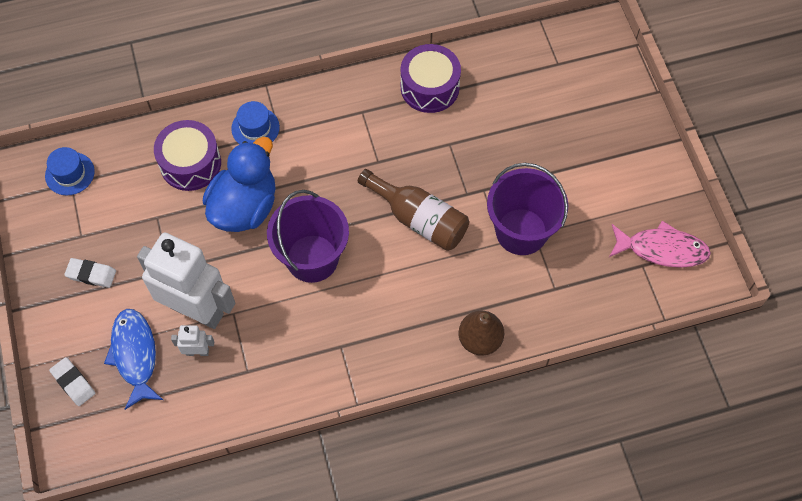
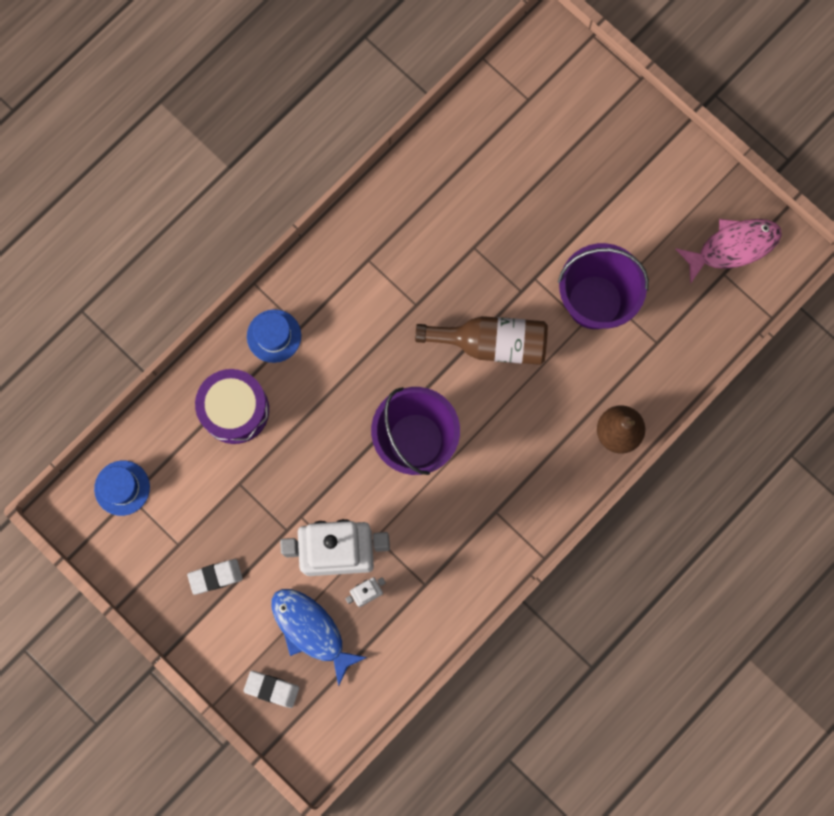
camera: 30 degrees left, 15 degrees up
(245, 207) = (317, 425): blue duck -> none
(429, 87) = (418, 195): purple drum -> none

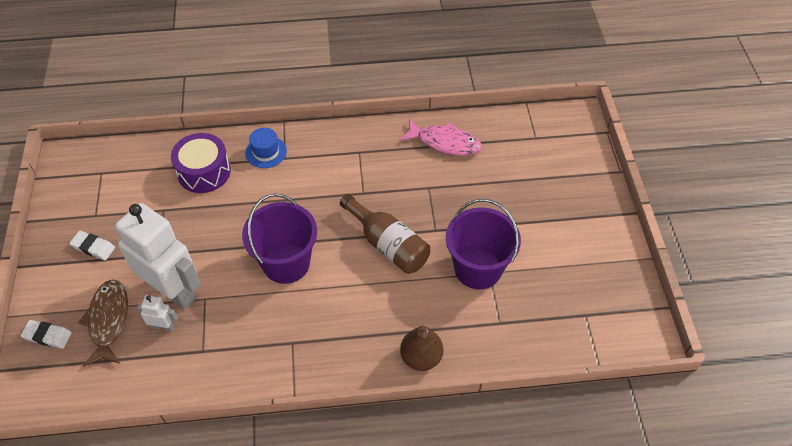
camera: 40 degrees right, 25 degrees down
(122, 488) = (102, 165): blue hat -> none
(272, 689) = (47, 336): white eraser -> white eraser turned 45 degrees counterclockwise
(311, 630) = (108, 321): blue fish -> brown fish
(733, 247) = (606, 303): pink fish -> pink fish (445, 142)

